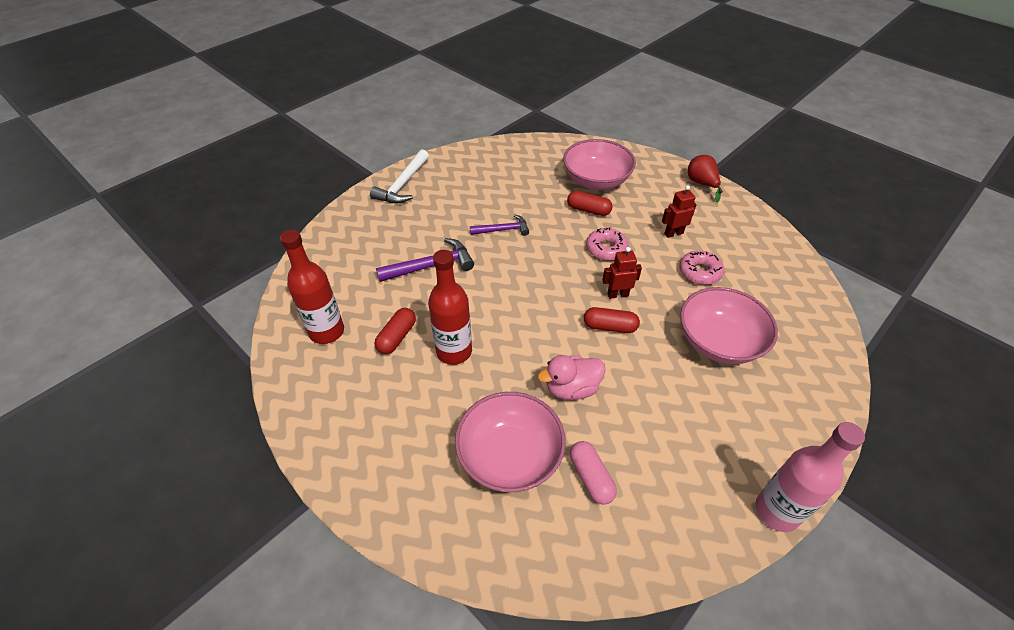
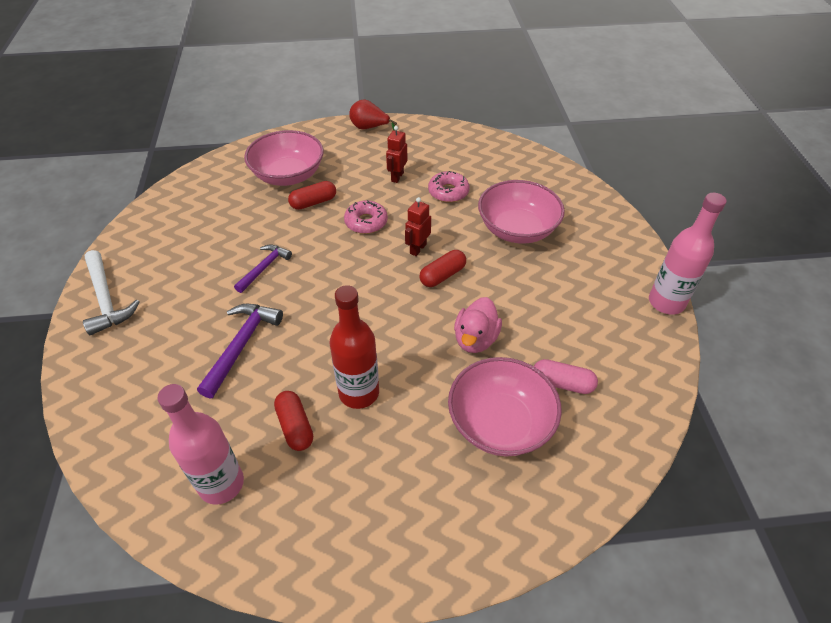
camera: 50 degrees left, 0 degrees up
(327, 332) = (221, 484): red bottle -> pink bottle

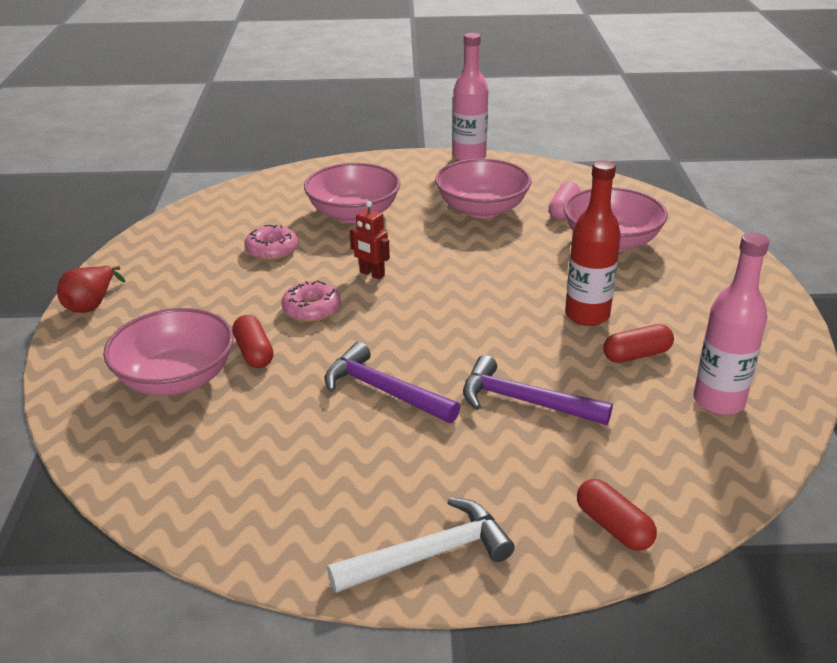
camera: 85 degrees left, 15 degrees down
(264, 268) = (384, 391): purple hammer -> purple hammer, size x1.52
(397, 177) = (225, 284): red robot -> none
(442, 275) = (419, 260): red capsule -> red capsule (613, 526)
(475, 339) = (512, 247): pink duck -> none
(547, 315) = (482, 209): none -> pink bowl

